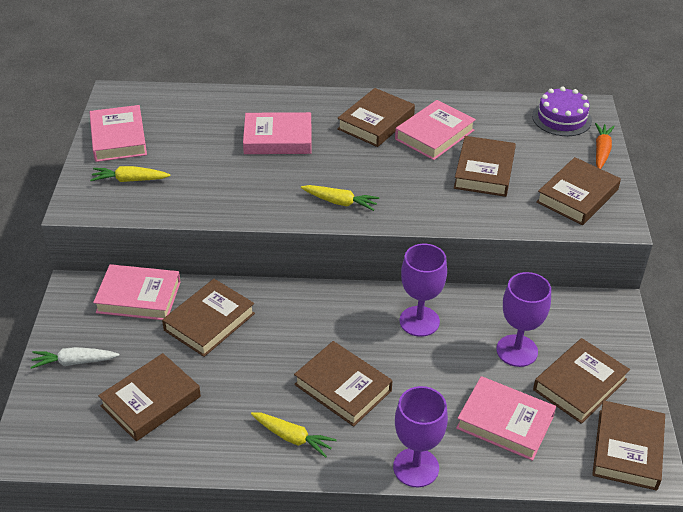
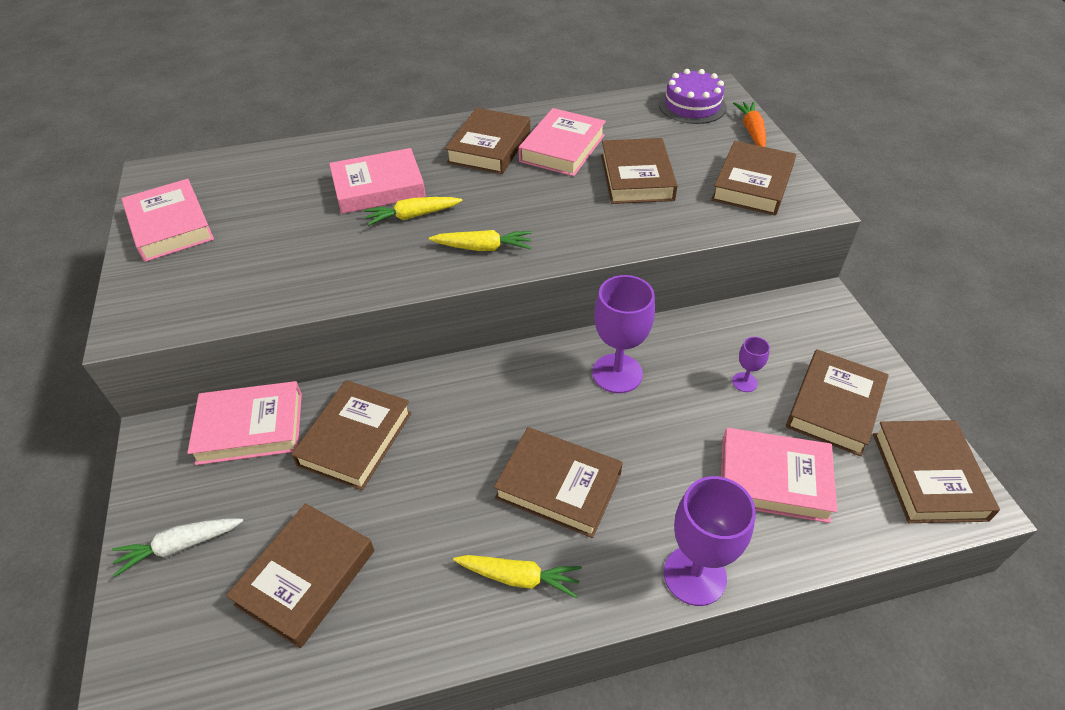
camera: 15 degrees left, 5 degrees up
(130, 180) = (199, 276): yellow carrot -> yellow carrot (413, 216)
(517, 351) = (744, 382): purple goblet -> purple goblet, size x0.49

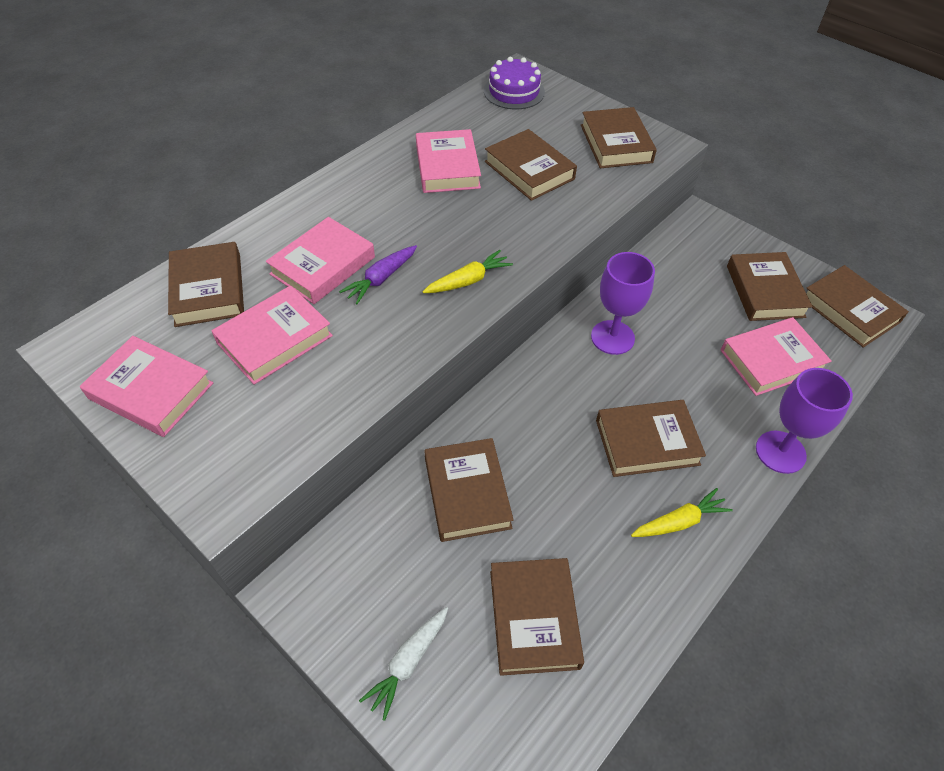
camera: 35 degrees left, 5 degrees up
(250, 428) = (369, 534): pink book -> pink book (275, 339)
(413, 216) = (381, 279): yellow carrot -> purple carrot
(489, 147) = (385, 189): brown book -> brown book (208, 289)
(744, 382) = (699, 301): purple goblet -> none
(751, 131) = (577, 99): orange carrot -> none

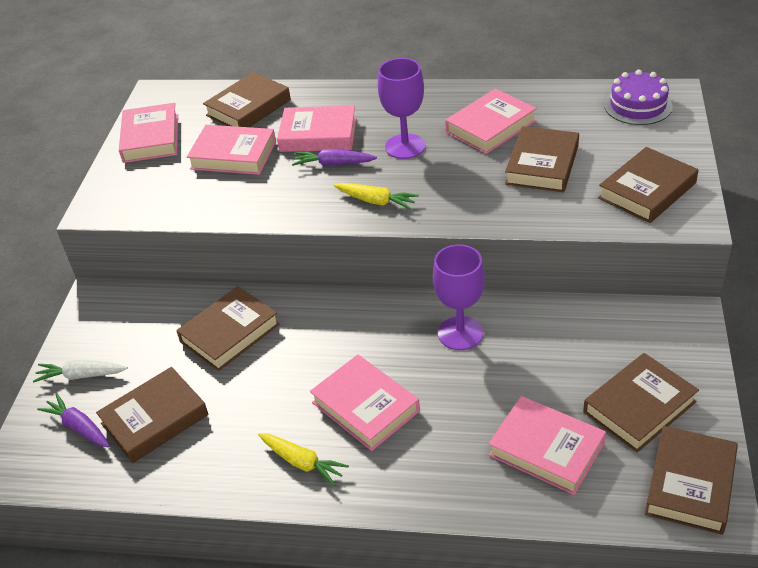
camera: 60 degrees right, 10 degrees down
(487, 701) = (79, 427): none -> purple carrot
(647, 442) = (365, 407): brown book -> pink book
(780, 452) = (437, 500): purple goblet -> purple goblet (405, 146)

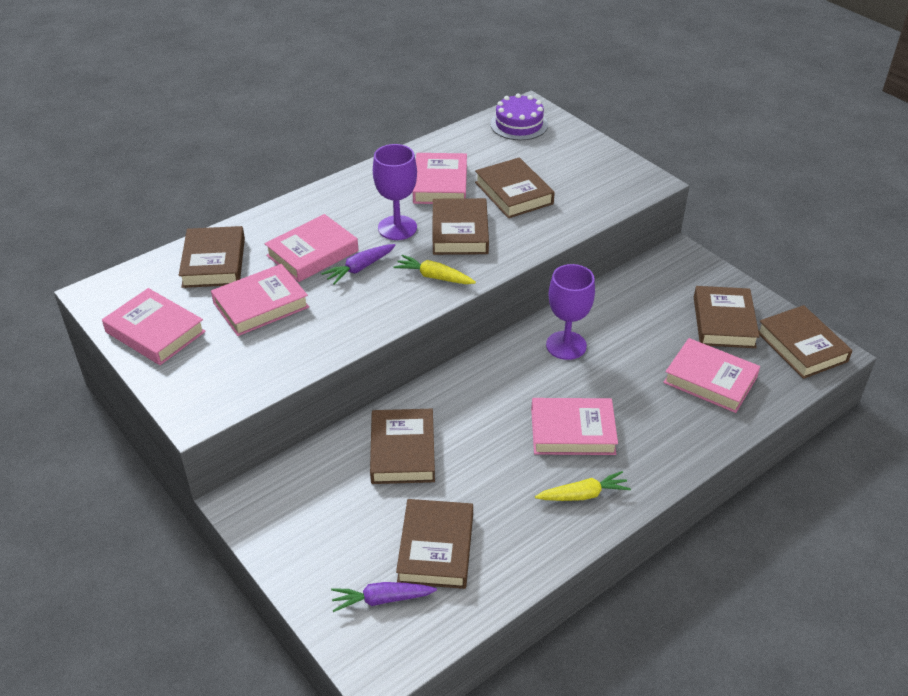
camera: 50 degrees left, 0 degrees up
(81, 376) = (324, 564): white carrot -> none
(376, 201) = (434, 277): yellow carrot -> yellow carrot turned 135 degrees counterclockwise
(546, 449) = (710, 380): pink book -> pink book turned 45 degrees clockwise
(647, 190) = (601, 177): brown book -> brown book (460, 232)

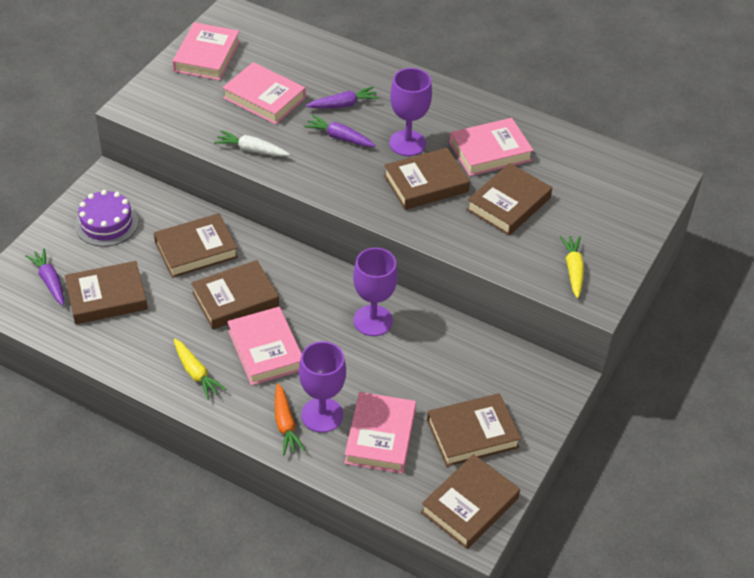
camera: 65 degrees right, 5 degrees up
(214, 262) = (301, 56): brown book -> brown book (235, 299)
(312, 253) = (343, 105): pink book -> purple carrot
(337, 334) = (251, 150): none -> white carrot
(434, 277) = (353, 185): yellow carrot -> yellow carrot (573, 270)
(519, 124) = (629, 179): purple cake -> purple cake (106, 223)
(672, 412) = (322, 415): none -> purple goblet
(675, 442) = (285, 424): none -> orange carrot

